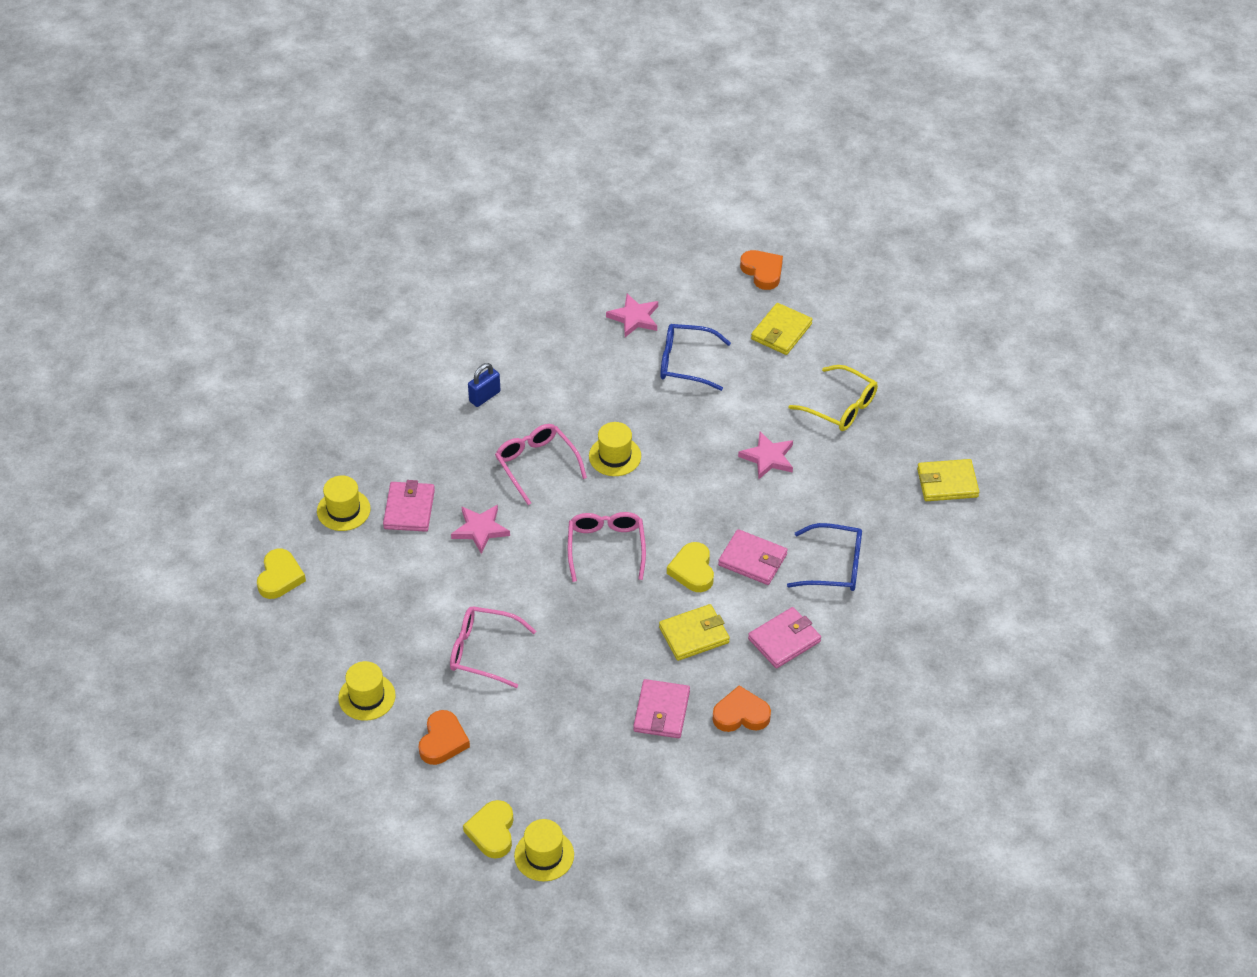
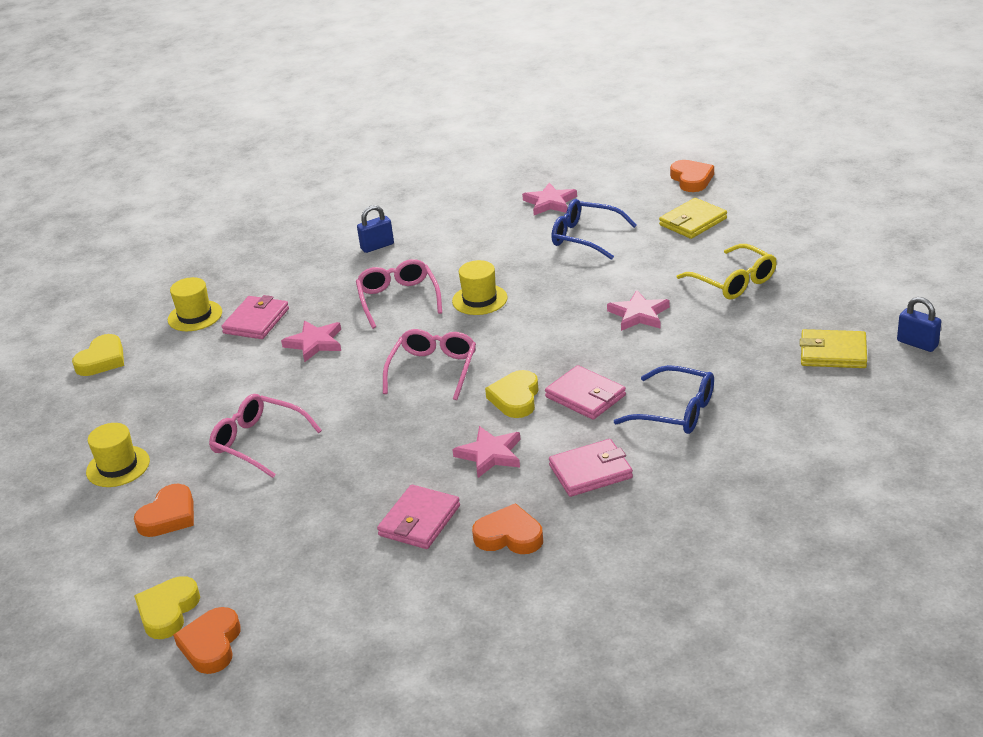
camera: 20 degrees right, 15 degrees down
(544, 855) = (211, 645): yellow hat -> orange heart
(694, 635) = (490, 454): yellow wallet -> pink star
(1014, 463) = (917, 344): none -> blue padlock

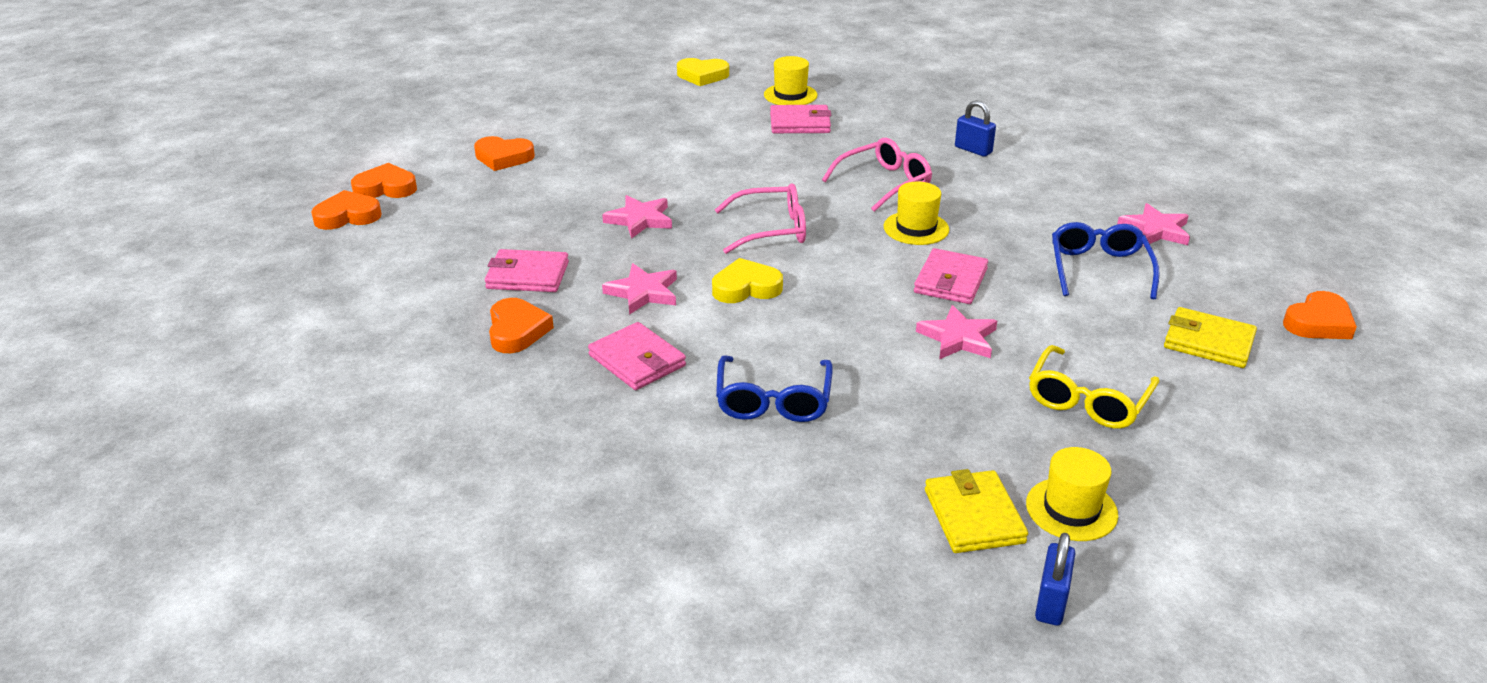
camera: 65 degrees right, 0 degrees up
(118, 466) = (561, 120): yellow hat -> yellow hat (1071, 509)
(168, 611) = (386, 188): yellow heart -> orange heart
(258, 442) = (616, 170): pink glasses -> none
(315, 343) = (781, 159): pink star -> pink star (640, 220)
(585, 396) = (772, 331): pink wallet -> pink wallet (950, 281)

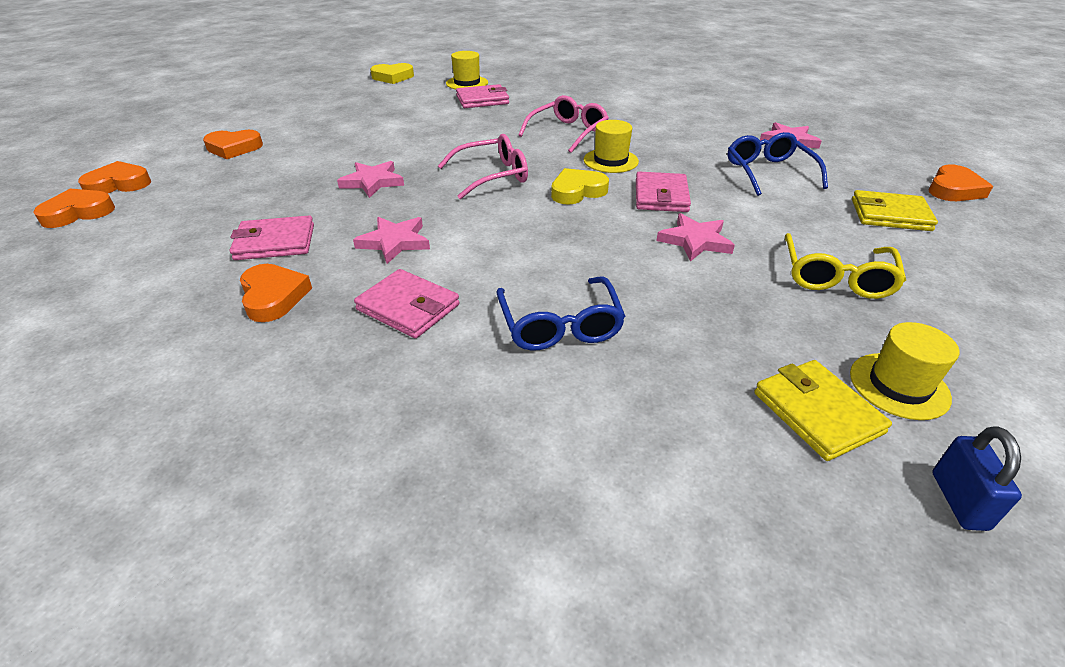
camera: 15 degrees left, 5 degrees up
(746, 287) = (489, 225): yellow heart -> yellow heart (577, 191)
(973, 150) = (623, 104): blue padlock -> none

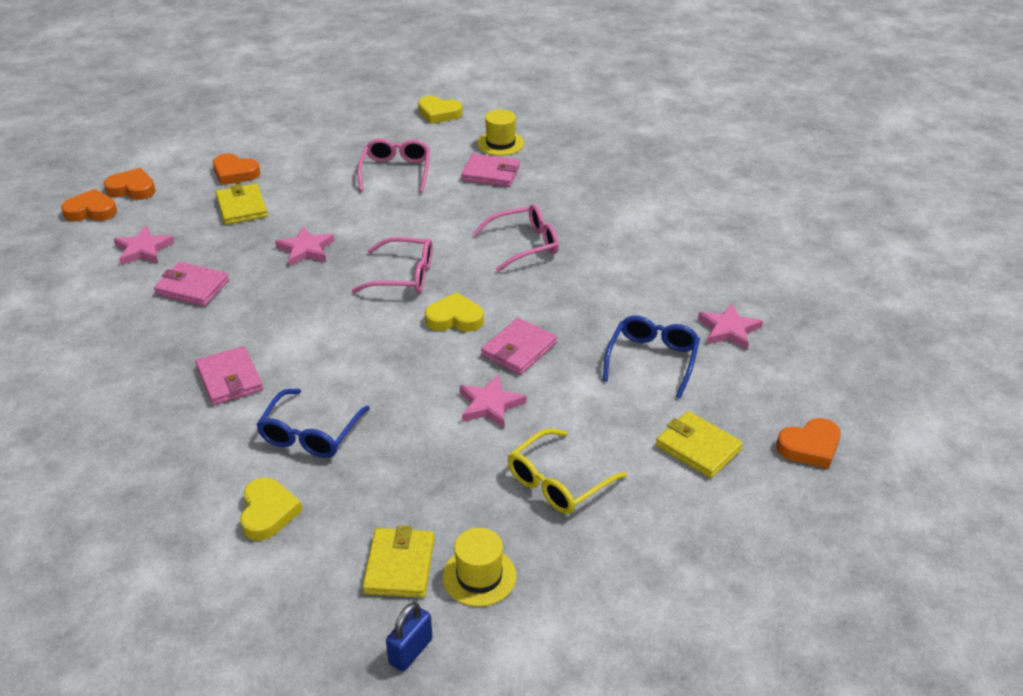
camera: 30 degrees right, 0 degrees up
(268, 169) = (242, 207): none -> yellow wallet
(273, 297) = (157, 336): orange heart -> none
(395, 242) = (269, 318): pink star -> pink star (143, 249)
(398, 115) = (396, 172): none -> pink glasses
(610, 161) = (522, 294): yellow hat -> none
(610, 423) = (268, 512): none -> yellow heart

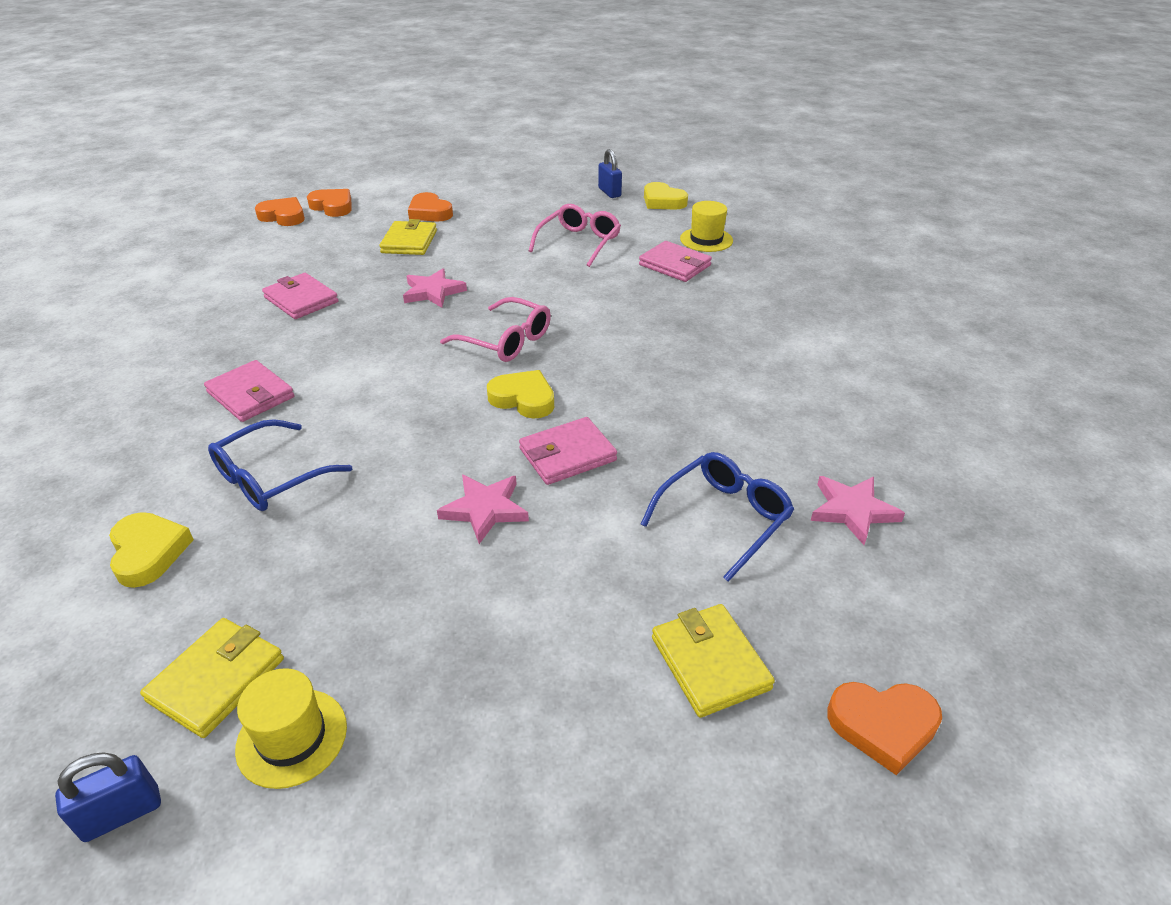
camera: 25 degrees right, 0 degrees up
(143, 249) = (293, 257): pink star -> none
(230, 379) = (251, 395): pink wallet -> pink wallet turned 45 degrees counterclockwise
(268, 512) = (148, 552): yellow heart -> yellow heart turned 45 degrees counterclockwise
(385, 114) = (609, 192): none -> blue padlock
(524, 245) = (659, 342): pink glasses -> none
(558, 482) = (489, 641): yellow glasses -> none

